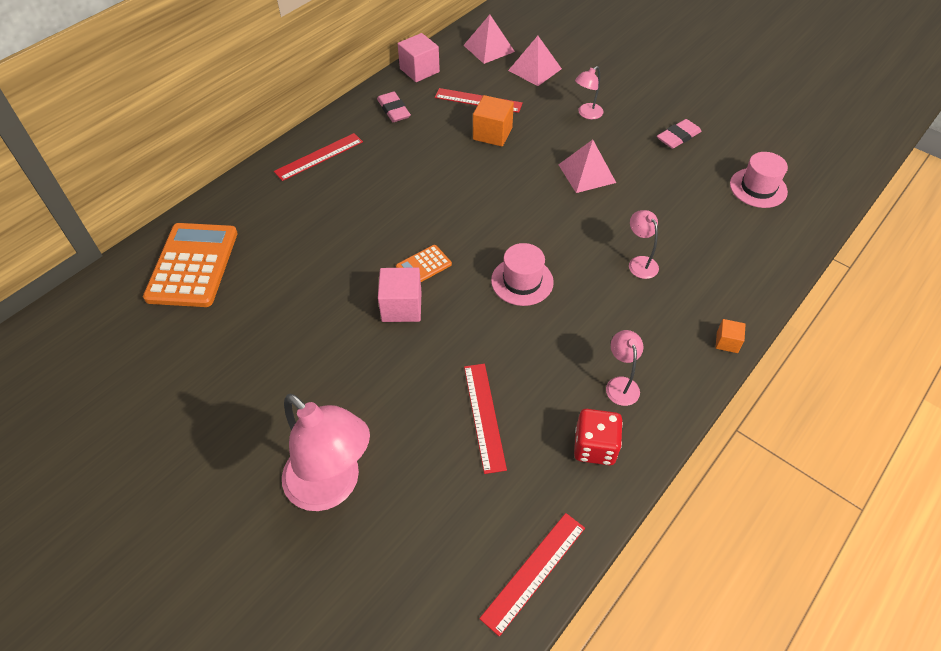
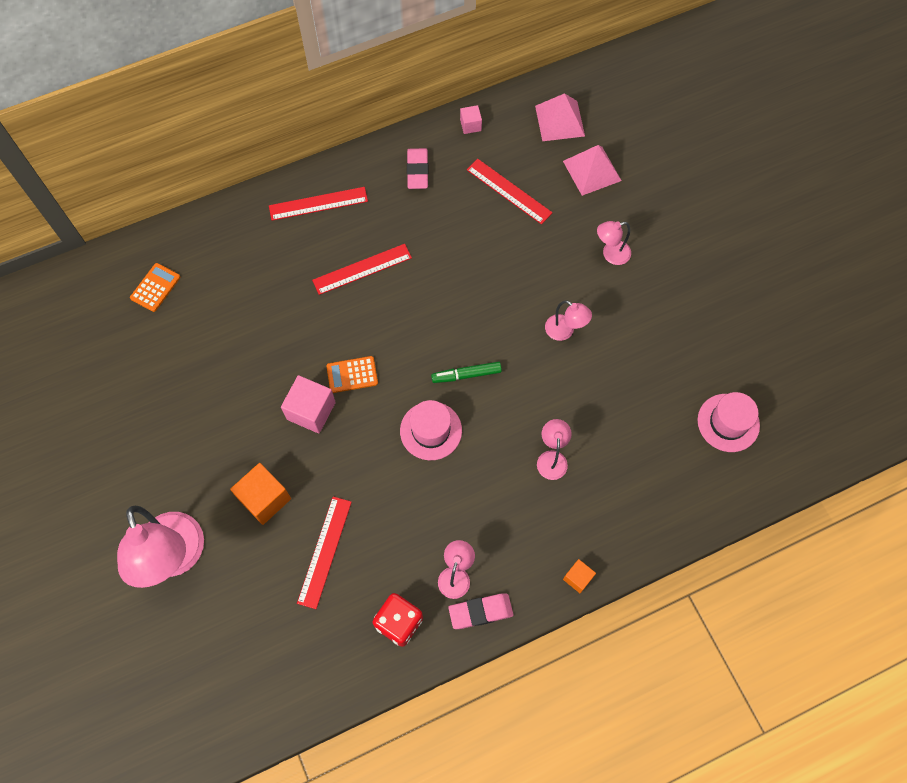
camera: 25 degrees right, 15 degrees up
(193, 265) = (155, 287): orange calculator -> orange calculator, size x0.48
(419, 70) = (470, 125): pink cube -> pink cube, size x0.55
(492, 133) = (499, 242): orange cube -> orange cube (264, 499)
(526, 230) = (466, 375): none -> green marker
(534, 572) = (290, 703): red ruler -> red ruler (362, 269)
(586, 173) = (564, 331): pink pyramid -> pink lamp
(678, 137) = (688, 324): pink eraser -> pink eraser (480, 612)

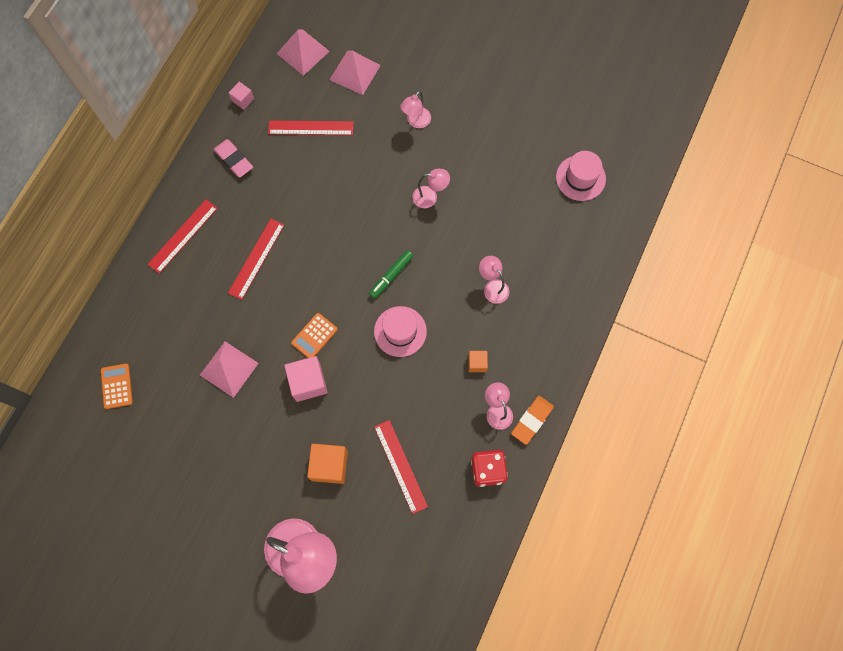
camera: 40 degrees left, 5 degrees up
(256, 345) = (229, 369): none -> pink pyramid
(480, 612) = (532, 420): pink eraser -> orange eraser
(578, 578) = (572, 350): orange cube -> orange cube (477, 363)

